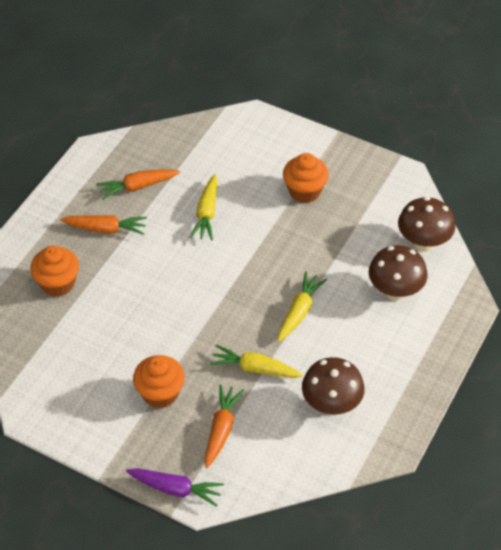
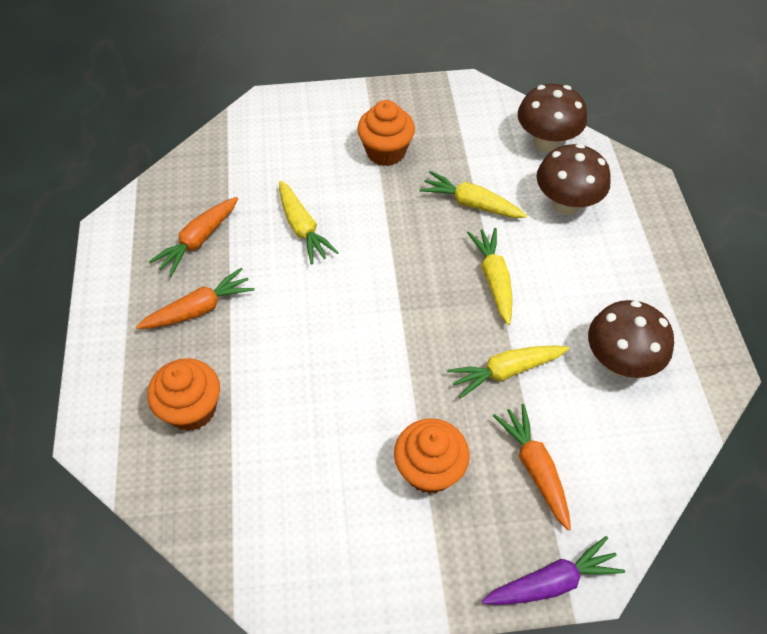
camera: 35 degrees left, 5 degrees up
(330, 256) = (471, 203): none -> yellow carrot

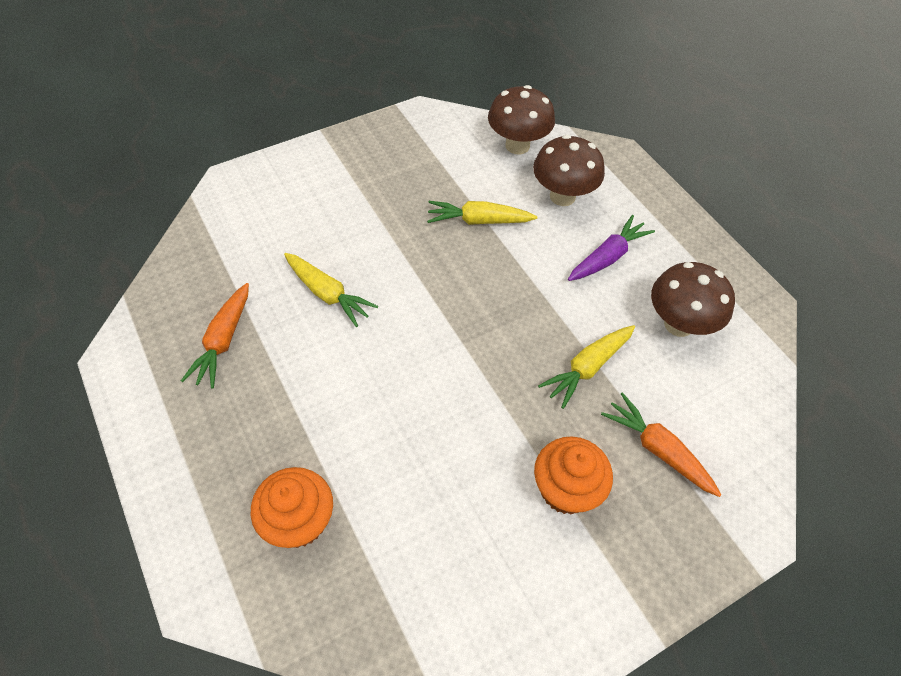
camera: 25 degrees left, 0 degrees up
(199, 309) = (258, 412): orange carrot -> none
(386, 152) = (374, 195): orange cupcake -> none
(494, 279) = (534, 285): yellow carrot -> none
(551, 582) = (726, 551): purple carrot -> purple carrot (607, 257)

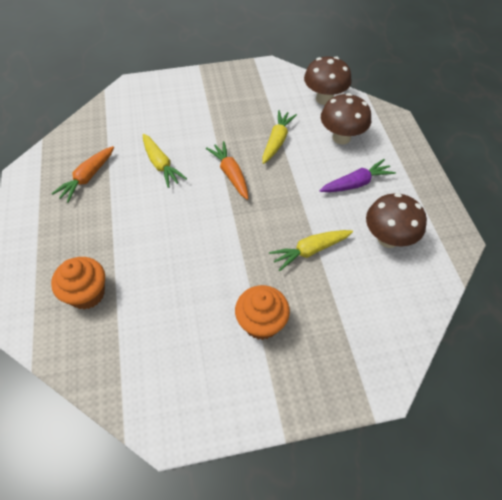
camera: 20 degrees right, 0 degrees up
(479, 221) = (277, 141): yellow carrot -> yellow carrot turned 90 degrees clockwise
(658, 449) = (336, 316): orange carrot -> orange carrot (230, 174)

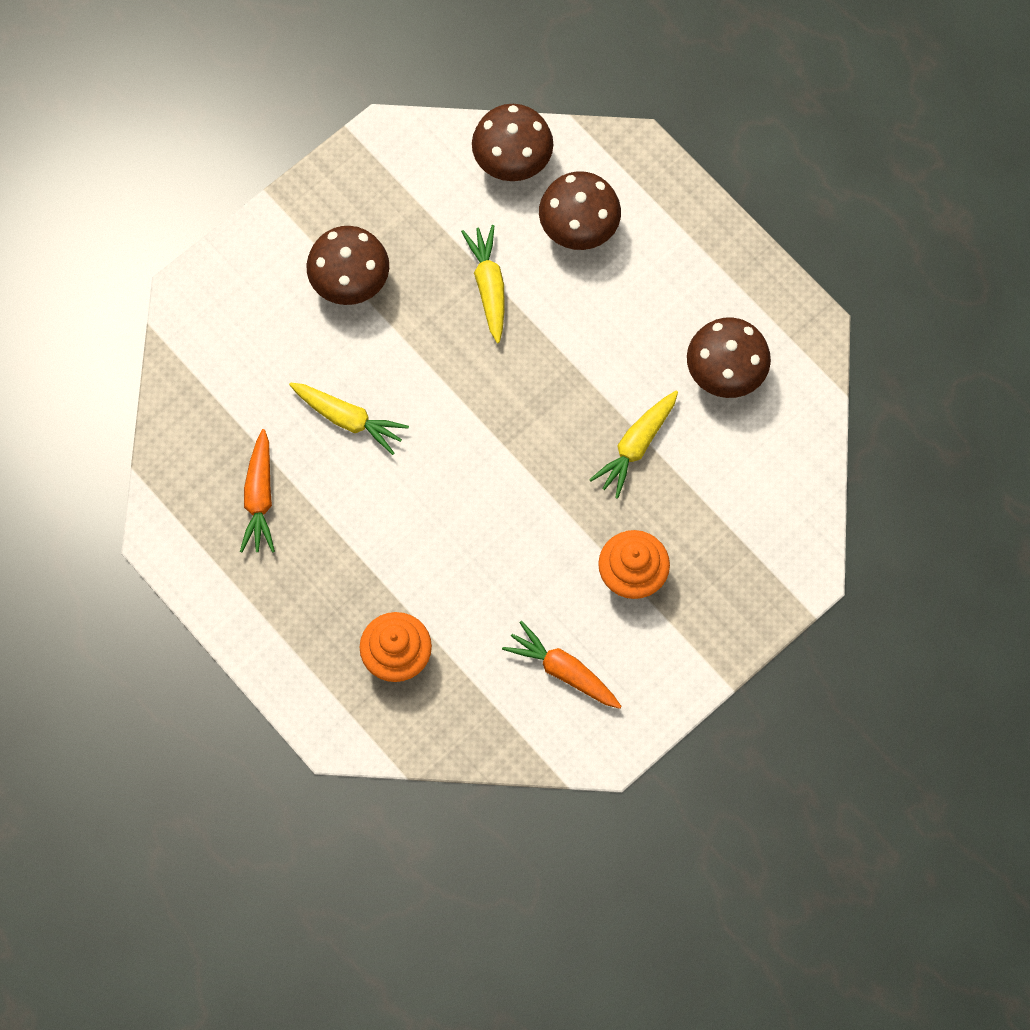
camera: 30 degrees left, 15 degrees up
(209, 112) = (350, 283): none -> brown mushroom
(230, 174) = (459, 382): orange carrot -> orange carrot (563, 670)
(356, 183) = (641, 304): purple carrot -> none

